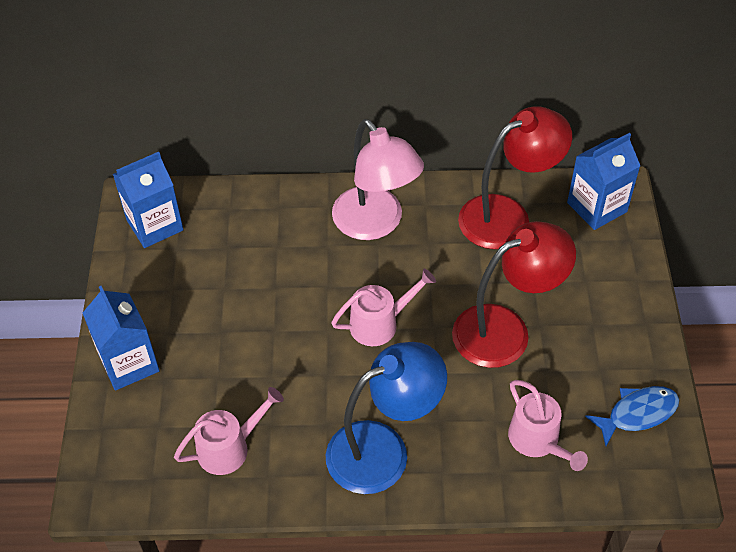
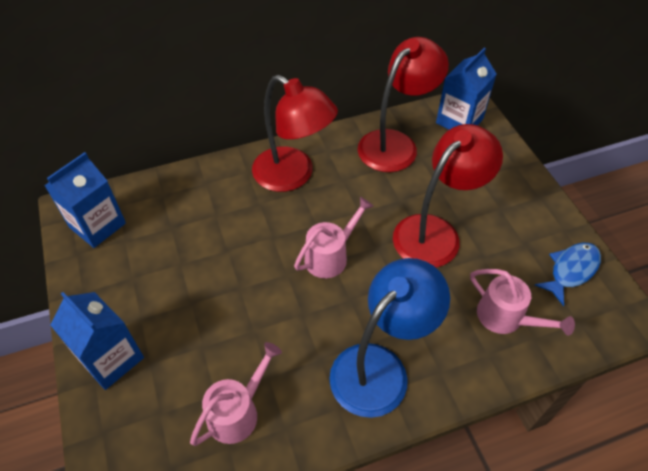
camera: 20 degrees left, 0 degrees up
(375, 224) = (293, 176): pink lamp -> red lamp

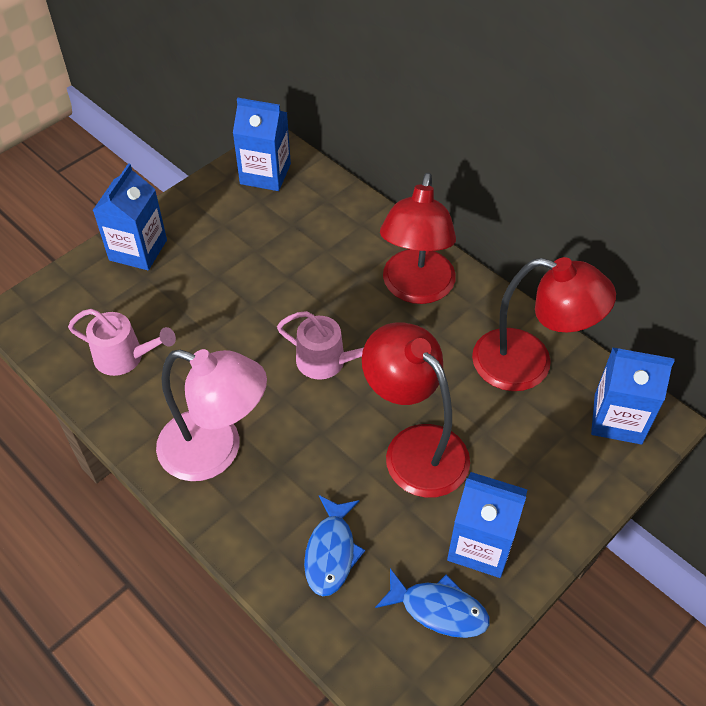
camera: 65 degrees right, 0 degrees up
(380, 367) = (216, 451): blue lamp -> pink lamp
(435, 232) = (415, 447): red lamp -> red lamp turned 150 degrees counterclockwise
(506, 318) = (331, 552): pink watering can -> blue fish
(528, 227) = (480, 545): none -> blue carton

